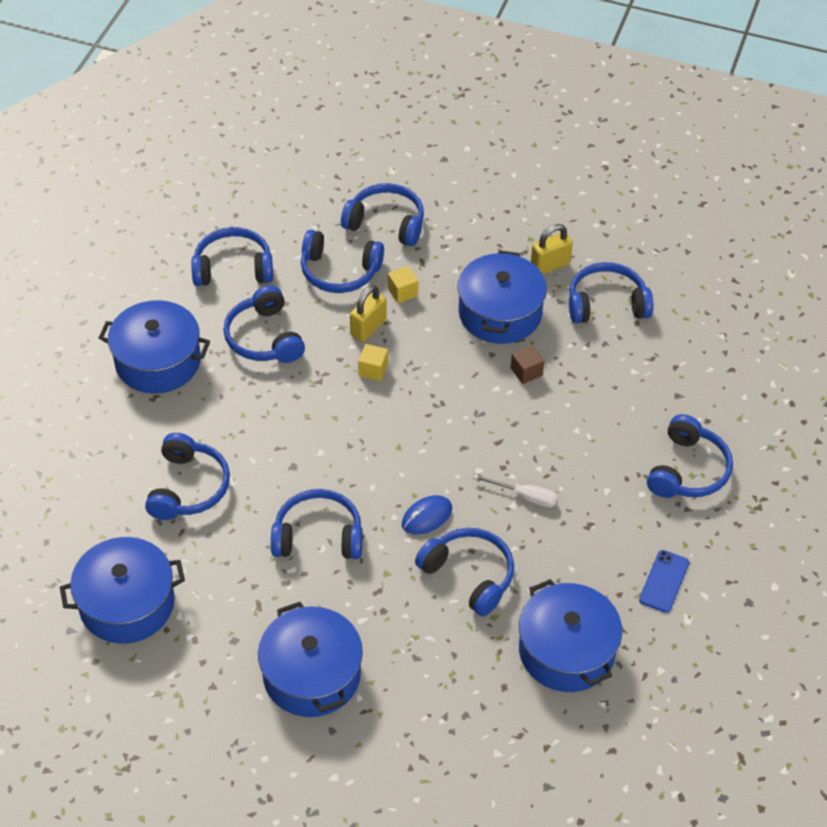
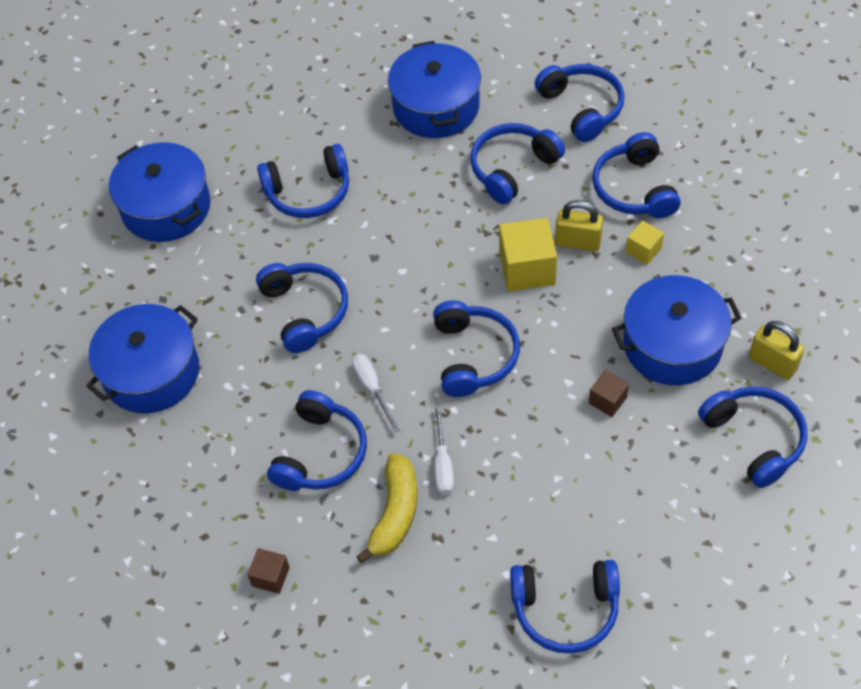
camera: 70 degrees right, 5 degrees up
(373, 370) = (527, 269): yellow cube -> yellow cube, size x1.85
(386, 223) = (726, 198): blue headphones -> blue headphones (473, 356)
(426, 517) = (372, 388): blue mouse -> white screwdriver
(553, 545) = (395, 513): none -> yellow banana
(566, 651) = (270, 576): blue pot -> brown cube
(664, 581) = (401, 639): blue phone -> none

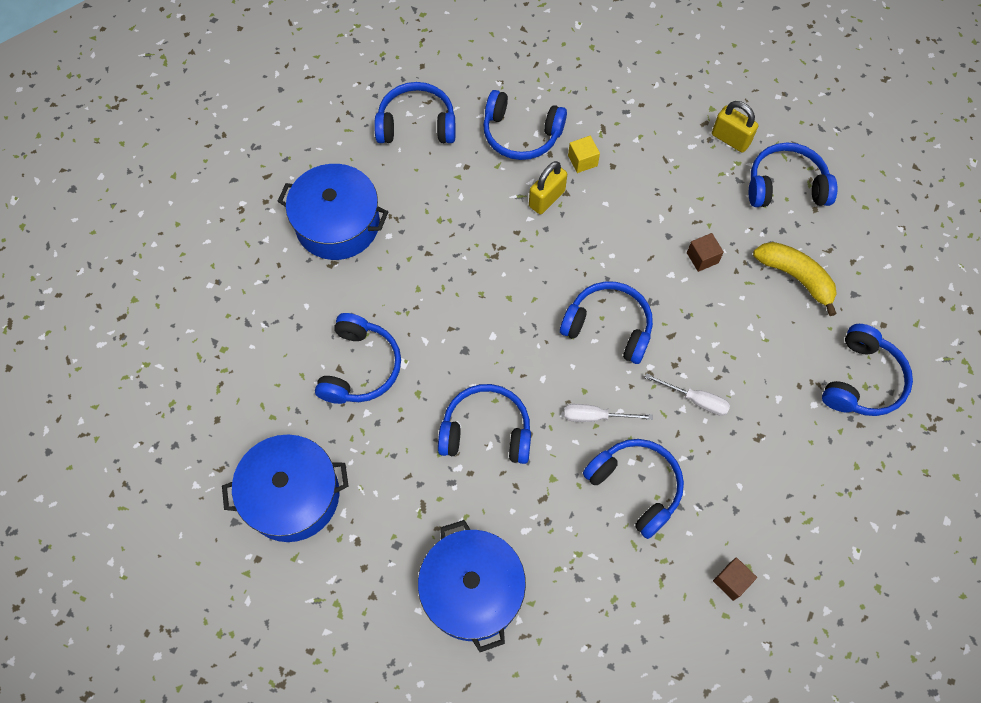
camera: 65 degrees left, 10 degrees up
(395, 513) = (722, 457): yellow banana -> yellow banana (795, 277)
(512, 168) = (443, 204): blue headphones -> none
(527, 269) = (549, 246): yellow cube -> none
(672, 345) = (678, 190): blue pot -> none
(772, 363) = (730, 139): yellow padlock -> yellow padlock turned 60 degrees clockwise

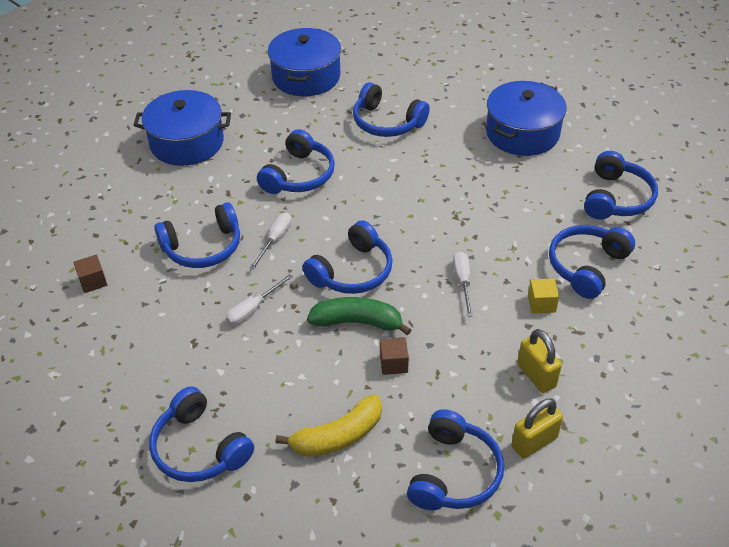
camera: 110 degrees right, 20 degrees down
(546, 199) = (504, 265): yellow padlock -> yellow padlock (536, 375)
(582, 228) = (462, 282): none -> white screwdriver
(669, 301) = (358, 322): none -> green banana

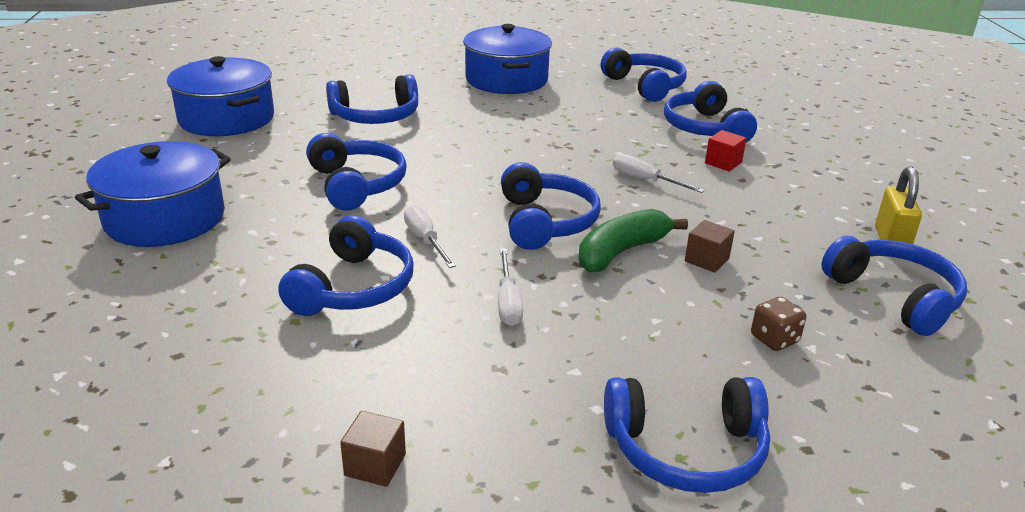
camera: 50 degrees left, 15 degrees down
(93, 281) = (258, 399): brown cube -> brown cube (375, 465)
(337, 436) = (774, 339): yellow banana -> brown dice
(536, 375) = (808, 203): yellow padlock -> none
(541, 304) = (723, 163): yellow cube -> red cube

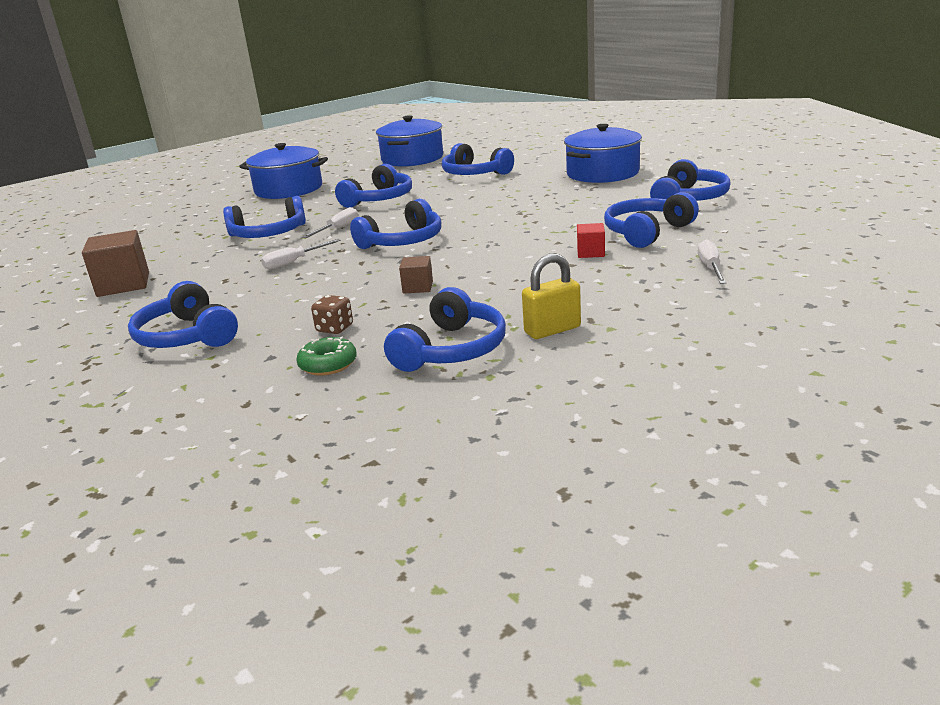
camera: 60 degrees right, 5 degrees down
(375, 465) = (123, 284): brown cube -> brown cube, size x1.85
(621, 252) = (393, 266): green banana -> none
(645, 180) = (511, 243): white screwdriver -> white screwdriver (710, 268)
(874, 372) = (328, 364): none -> green donut

